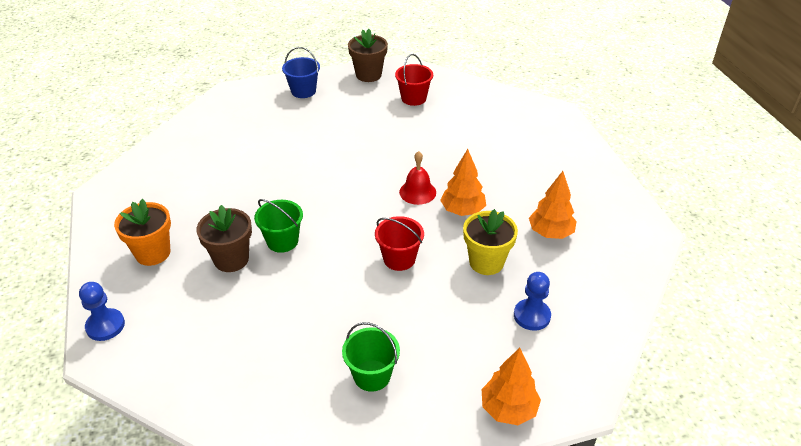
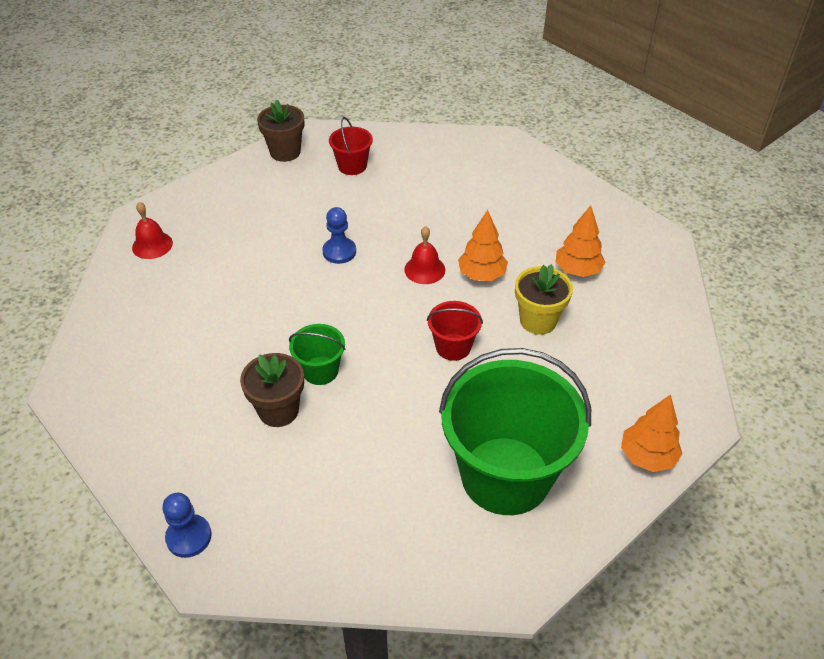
camera: 25 degrees left, 5 degrees up
(153, 253) = (183, 436): orange flower pot -> none
(226, 114) = (152, 245): none -> red bell
(303, 91) = (224, 192): blue bucket -> none
(372, 375) = (505, 475): green bucket -> green bucket, size x2.25
(532, 316) = (612, 359): blue pawn -> blue pawn (339, 252)

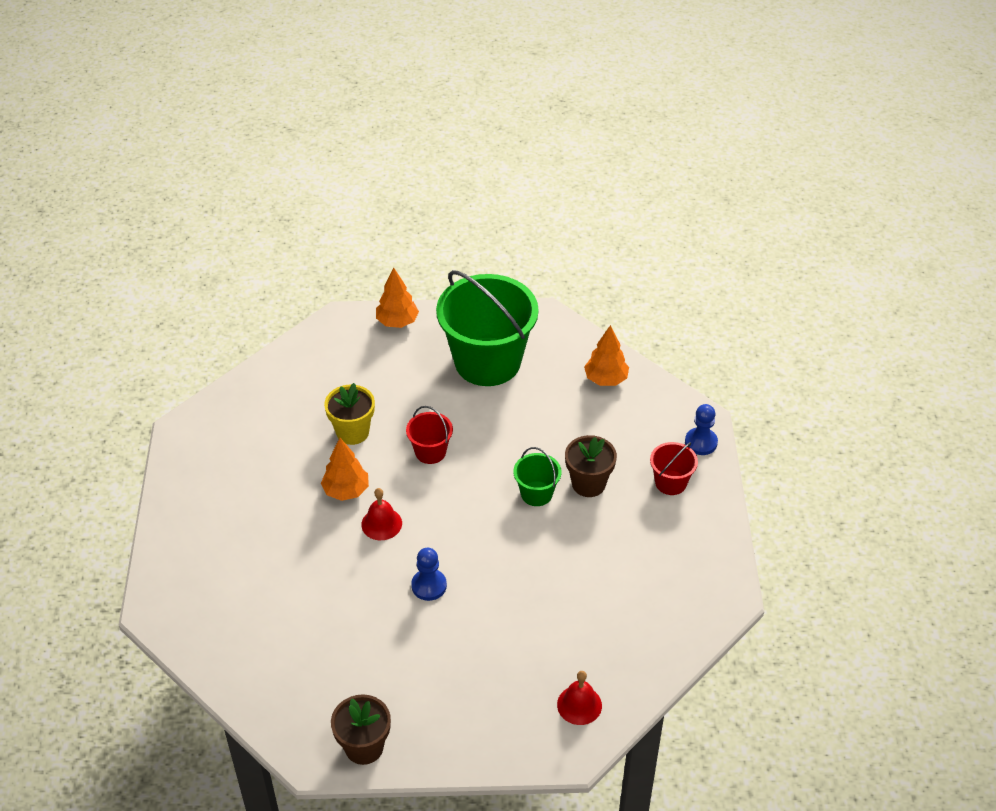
camera: 140 degrees left, 0 degrees up
(352, 166) = (321, 679): red bucket -> red bucket (670, 482)
(577, 270) = (275, 448): orange tree -> orange tree (605, 379)

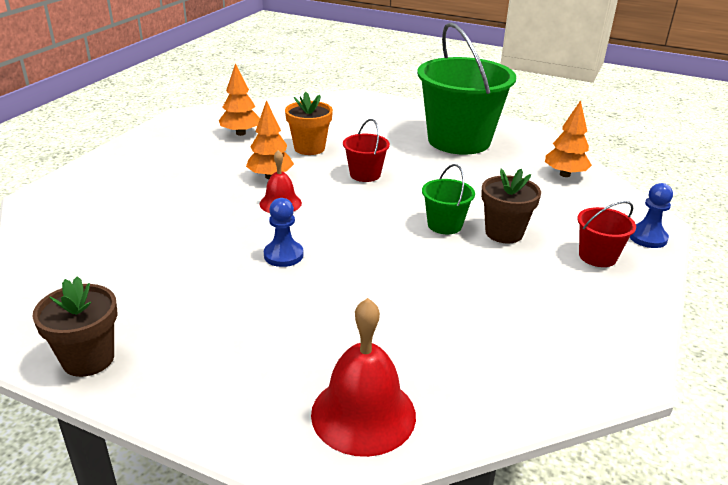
camera: 25 degrees right, 15 degrees down
(352, 432) = (309, 148): yellow flower pot -> orange flower pot
(397, 322) = (400, 106): orange tree -> orange tree (241, 133)
(579, 705) = (363, 414): red bell -> red bell, size x1.66

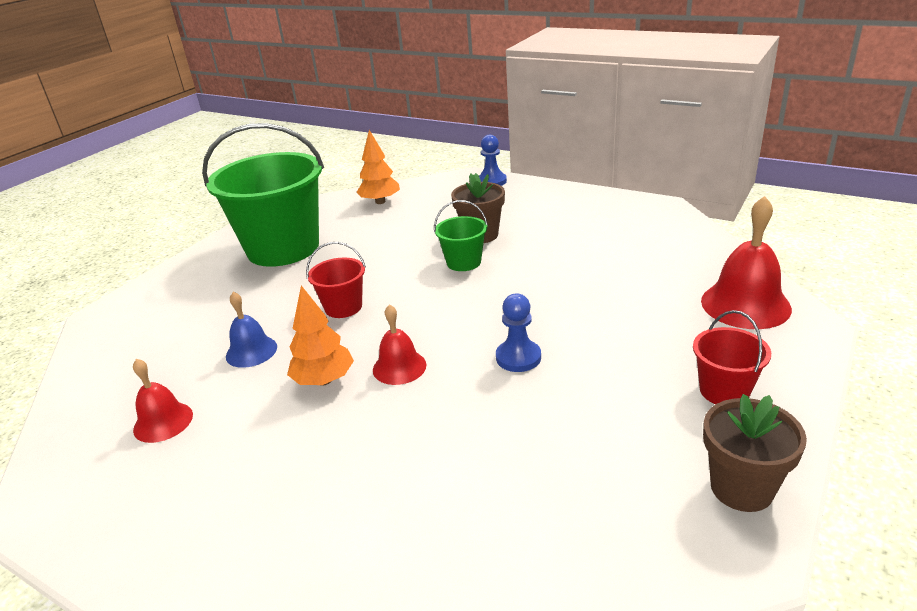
camera: 80 degrees left, 0 degrees up
(241, 133) = (163, 422): orange tree -> red bell
(309, 148) = (251, 351): orange flower pot -> blue bell
(597, 256) = (518, 201): red bucket -> red bucket (724, 391)

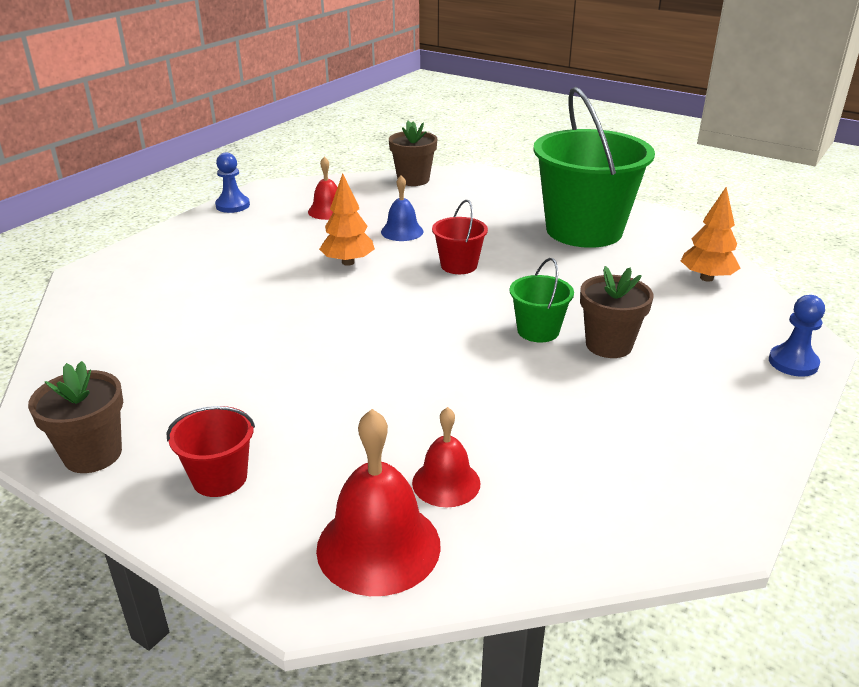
camera: 90 degrees right, 0 degrees up
(94, 360) = (413, 180): none -> brown flower pot
(399, 367) = (351, 294): red bell -> red bell (446, 482)
(518, 357) = (338, 354): blue pawn -> blue pawn (232, 205)

